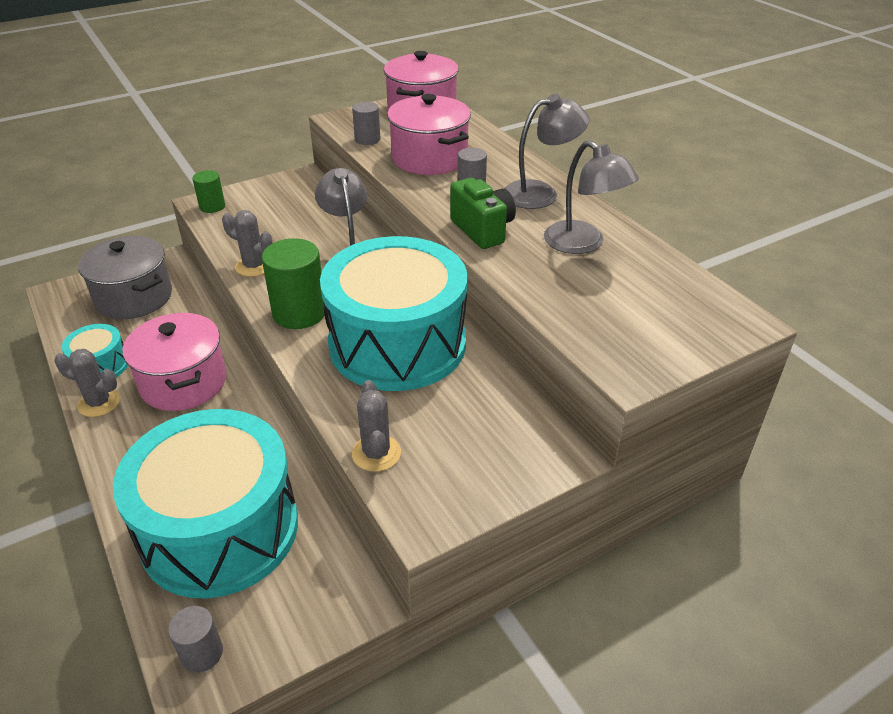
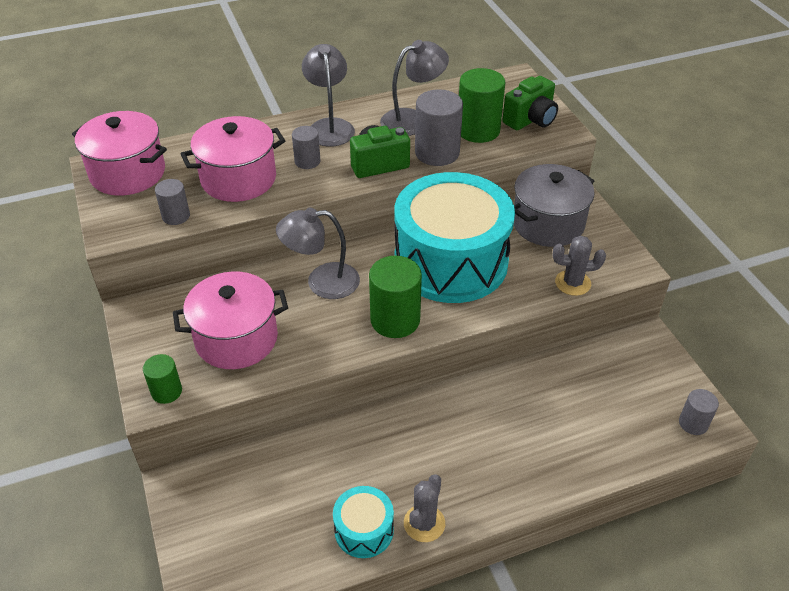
camera: 80 degrees left, 5 degrees up
(134, 297) = (244, 512): grey pot -> grey pot (548, 224)
(184, 382) = (406, 452): pink pot -> pink pot (236, 339)
(220, 529) = (587, 417): turquoise drum -> none
(254, 266) = (307, 352): grey cactus -> none
(521, 267) = (437, 153): none -> grey cylinder
(586, 295) = (478, 130): none -> green cylinder
(636, 340) = (530, 120): none -> green camera

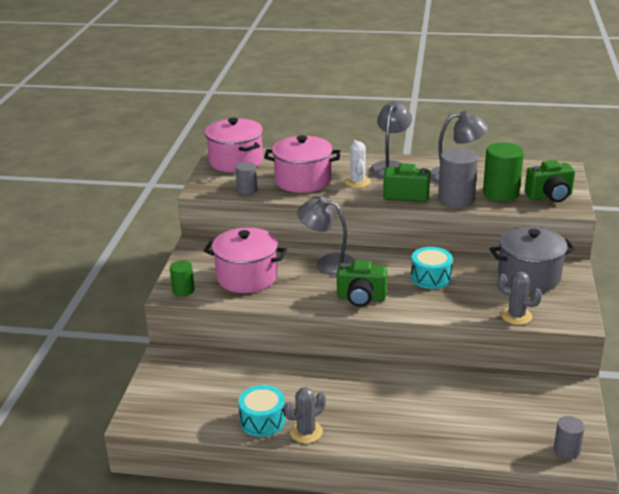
camera: 30 degrees right, 15 degrees down
(307, 161) = (357, 182): grey cylinder -> white cactus
(395, 320) = (361, 298): green cylinder -> green camera
(451, 261) = (431, 277): turquoise drum -> turquoise drum, size x0.43

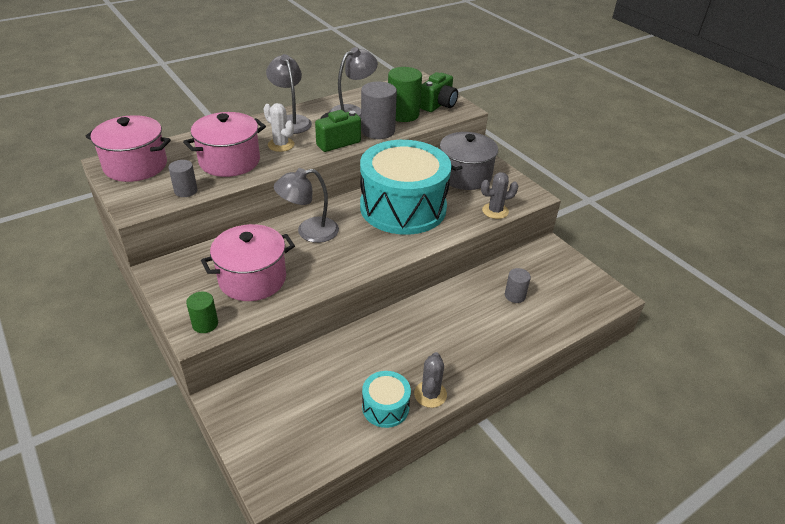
camera: 45 degrees left, 10 degrees up
(361, 298) = (374, 250): green camera -> none
(431, 277) = (403, 207): turquoise drum -> turquoise drum, size x2.32
(566, 450) = (599, 297): grey cylinder -> grey cylinder (515, 295)

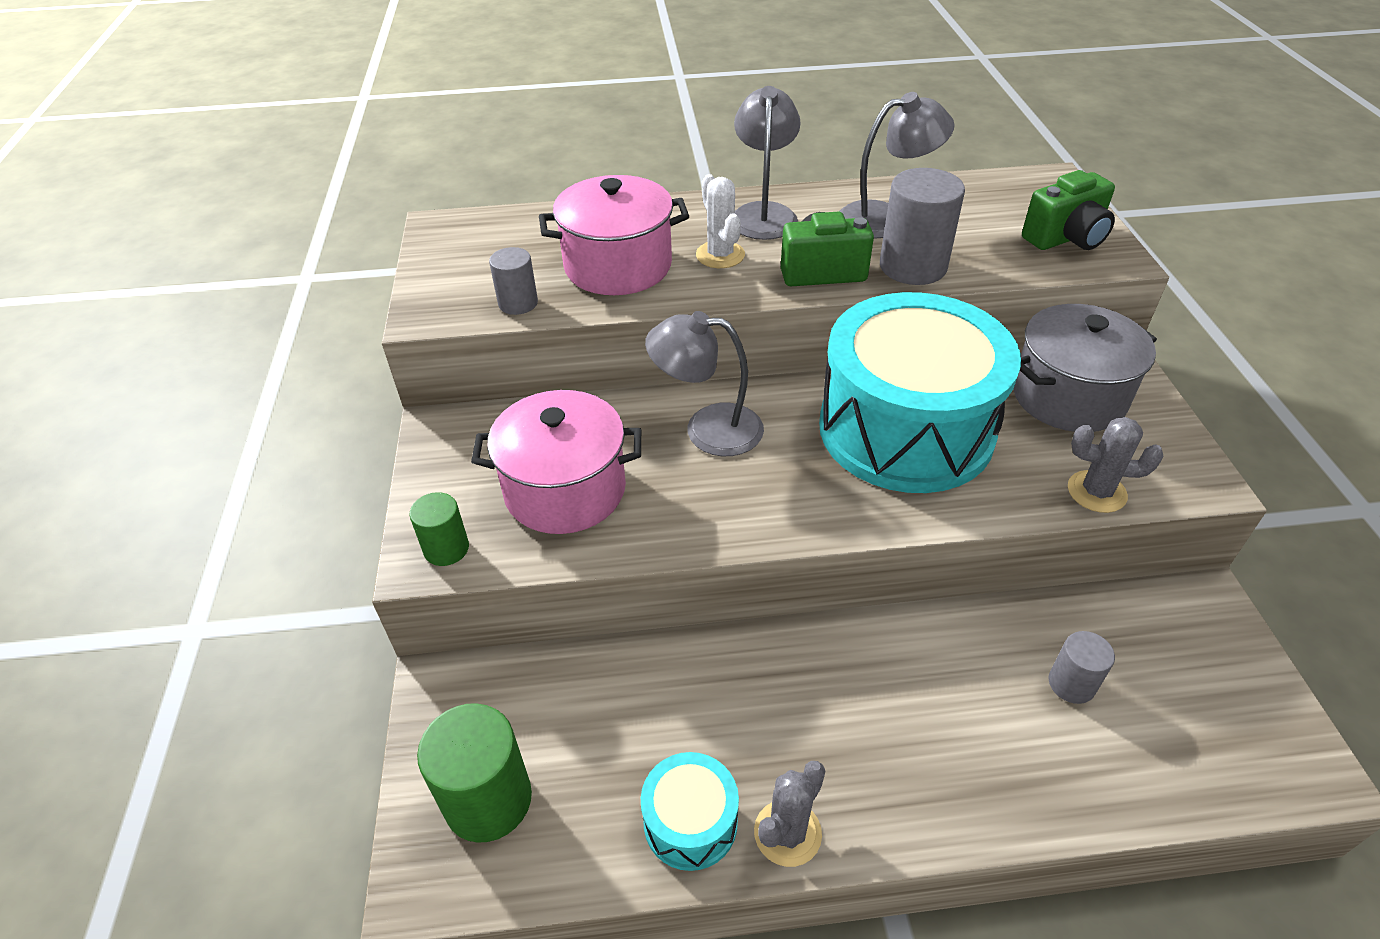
camera: 30 degrees right, 5 degrees up
(135, 166) = (473, 240): pink pot -> none
(403, 114) = (981, 243): green cylinder -> green cylinder (488, 800)

